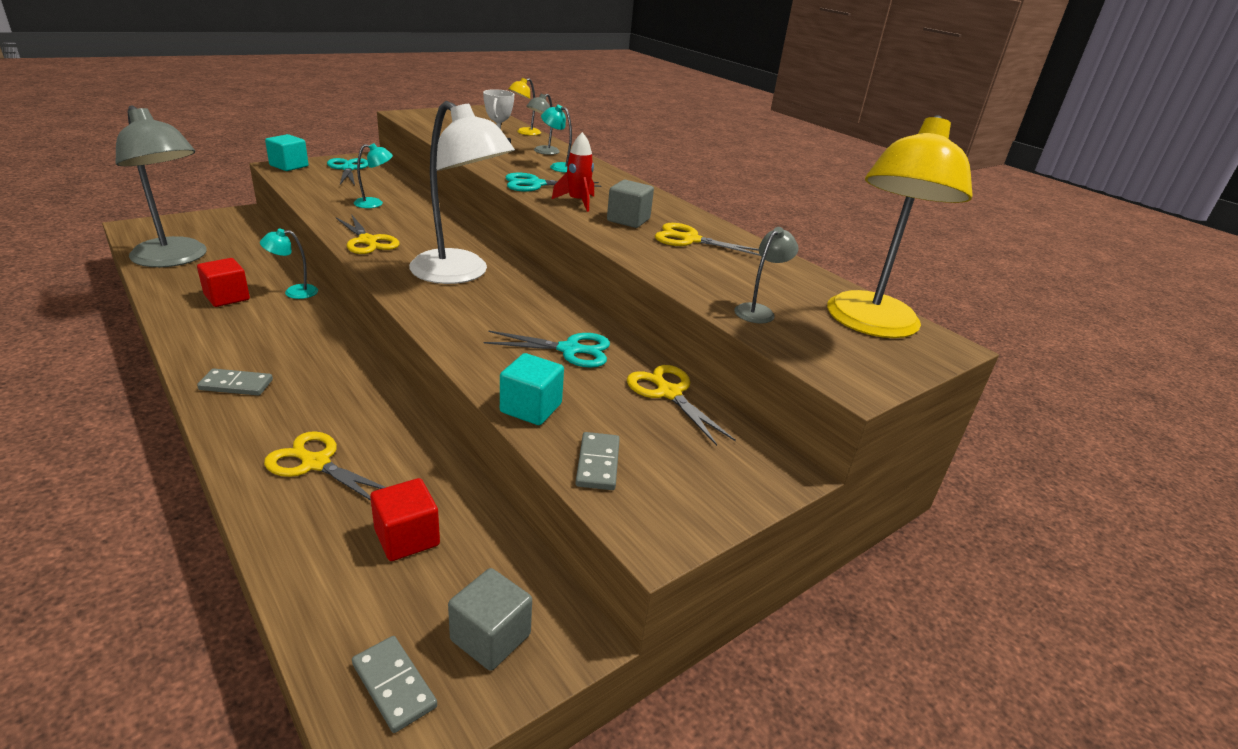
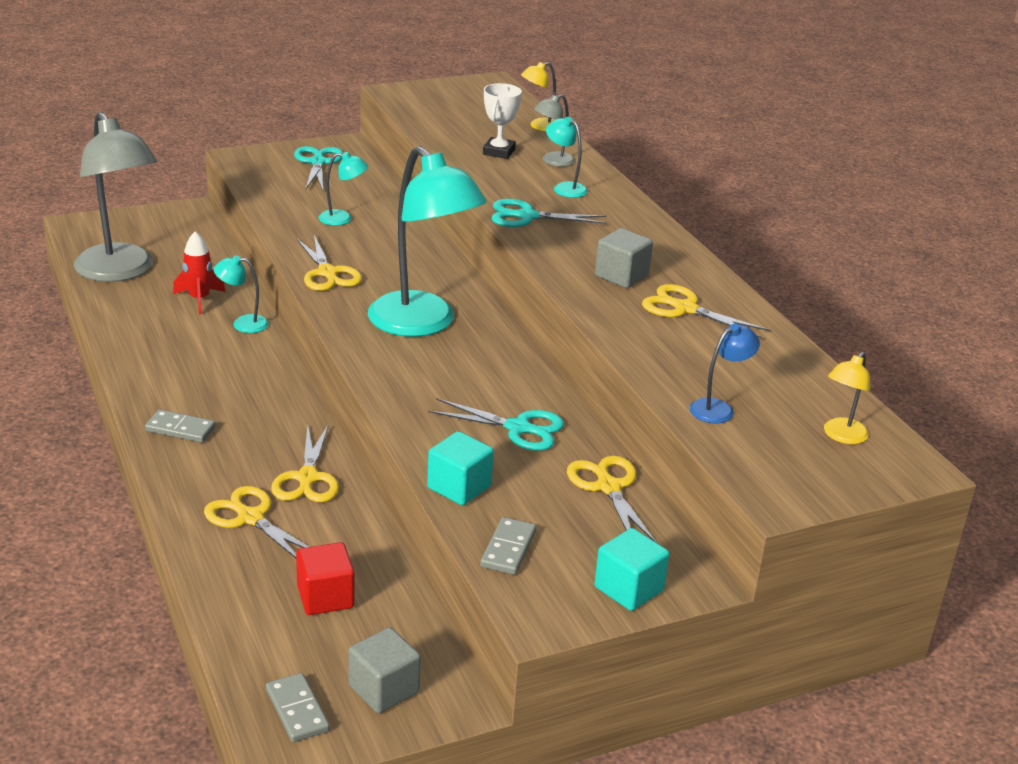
camera: 15 degrees right, 0 degrees up
(227, 297) = (173, 325): red cube -> none
(289, 166) = (250, 156): turquoise cube -> turquoise cube (628, 589)
(371, 418) = (307, 478): none -> yellow scissors
(460, 274) = (422, 324): white lamp -> turquoise lamp
(577, 202) = (569, 246): red rocket -> red rocket (199, 299)
(758, 311) = (718, 408): grey lamp -> blue lamp
(870, 325) = (841, 436): yellow lamp -> yellow lamp, size x0.43

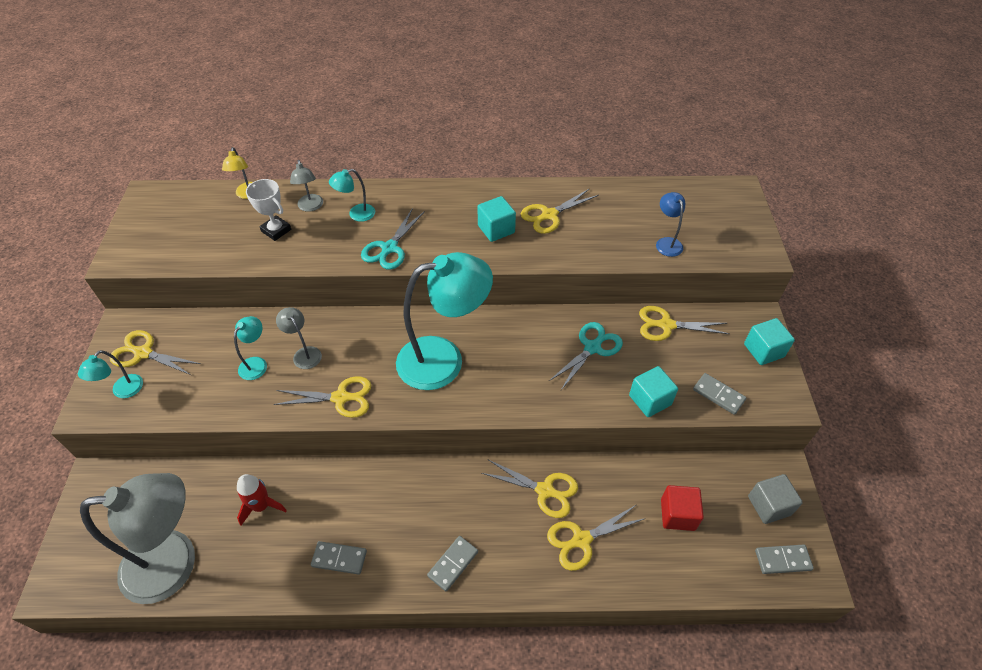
camera: 65 degrees left, 20 degrees up
(158, 357) = (339, 559): none -> grey domino
(243, 323) = (318, 482): turquoise lamp -> turquoise lamp (123, 391)
(318, 162) = (143, 353): turquoise scissors -> yellow scissors
(373, 240) = (304, 353): none -> grey lamp
(621, 276) = (496, 229): grey cube -> turquoise cube
(841, 436) = (705, 204): yellow lamp -> none

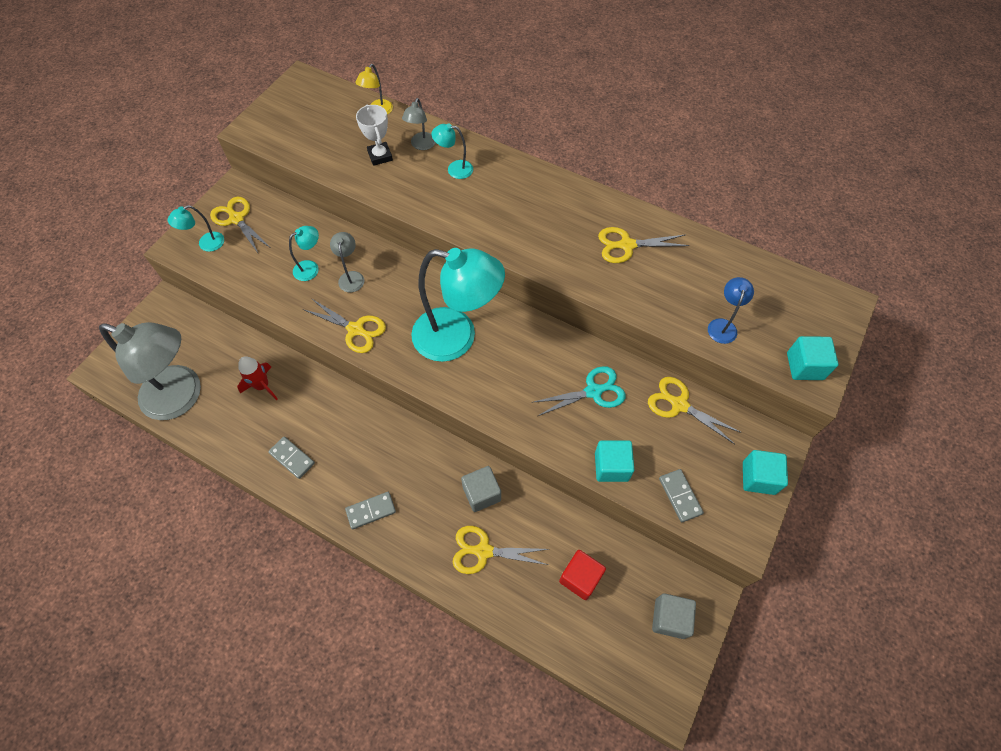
camera: 30 degrees right, 10 degrees up
(389, 248) = (461, 215): turquoise scissors -> none
(496, 229) = (567, 238): turquoise cube -> turquoise cube (804, 366)
(545, 490) = (481, 493): yellow scissors -> grey cube
(782, 560) = (646, 671): grey domino -> none

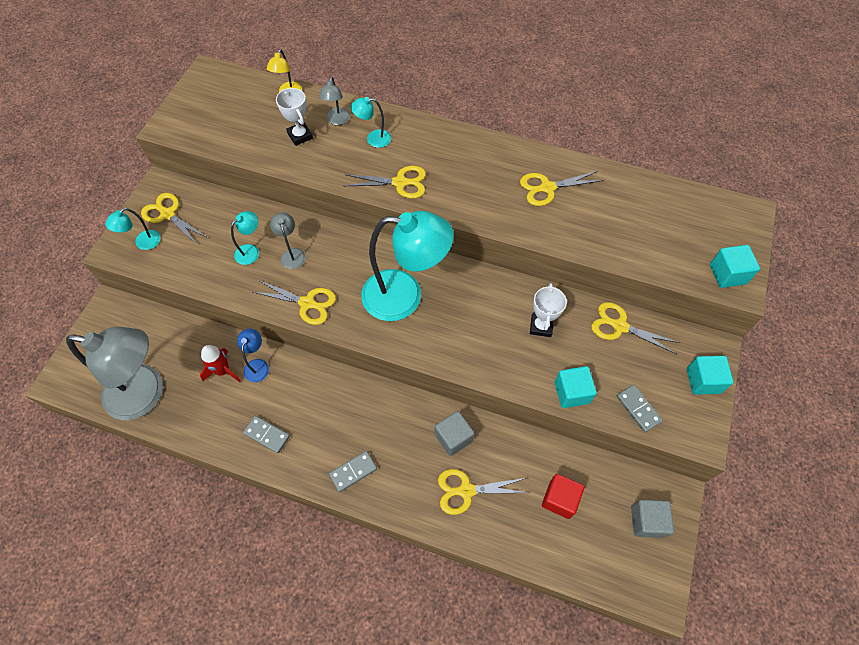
camera: 10 degrees left, 0 degrees up
(472, 218) = (400, 182): none -> yellow scissors
(593, 391) = (541, 326): turquoise scissors -> white trophy
(723, 325) = (648, 248): blue lamp -> blue lamp (257, 365)

